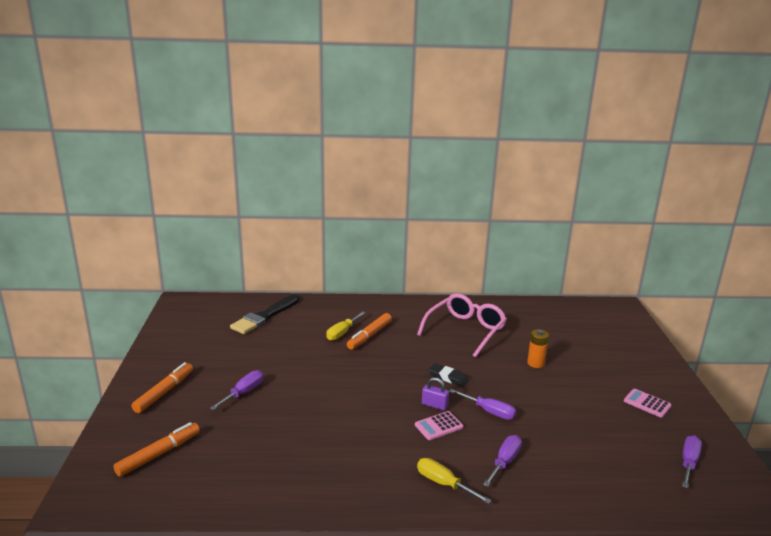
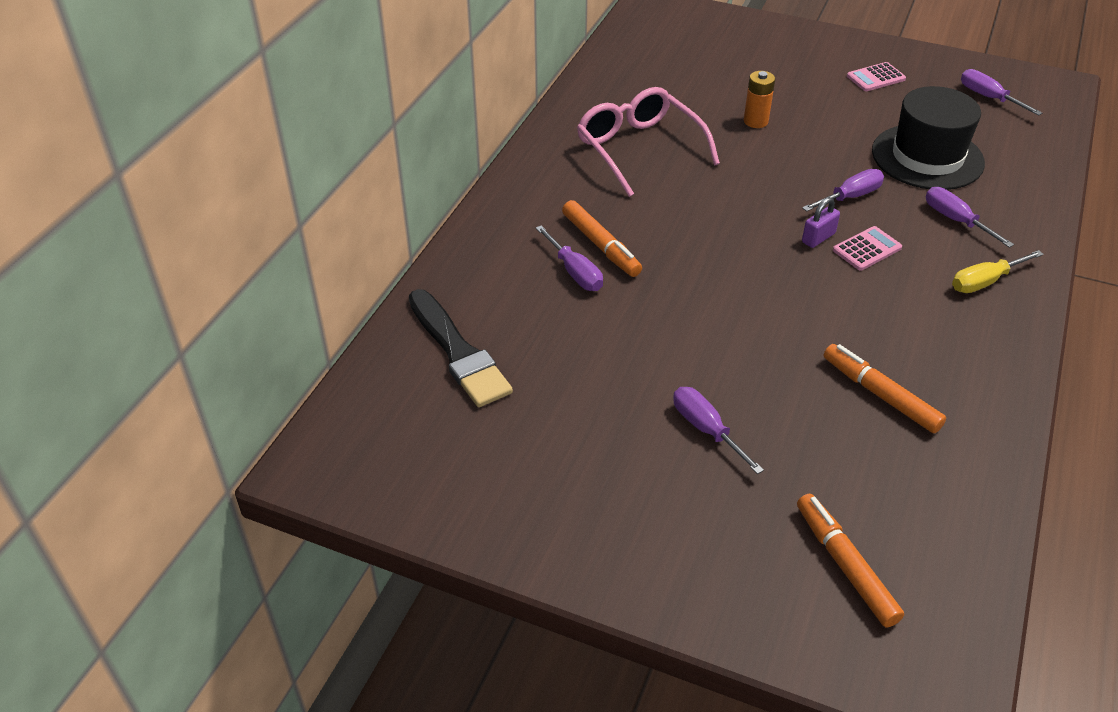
camera: 65 degrees left, 20 degrees up
(164, 392) = (659, 536): orange marker -> orange marker (880, 395)
(342, 333) = (575, 272): yellow screwdriver -> purple screwdriver
(438, 426) = (867, 249): pink calculator -> pink calculator turned 120 degrees counterclockwise
(448, 377) = (756, 205): black eraser -> none
(570, 440) = (927, 157): none -> black hat

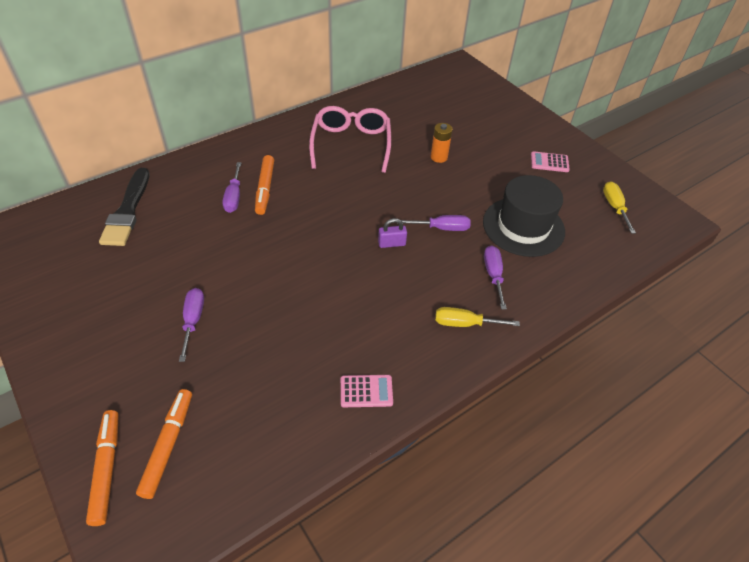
camera: 30 degrees right, 5 degrees up
(867, 249) = (413, 265): pink calculator -> pink calculator (366, 391)
(880, 395) = (312, 357): orange marker -> orange marker (106, 469)
(988, 97) = (614, 207): purple screwdriver -> yellow screwdriver

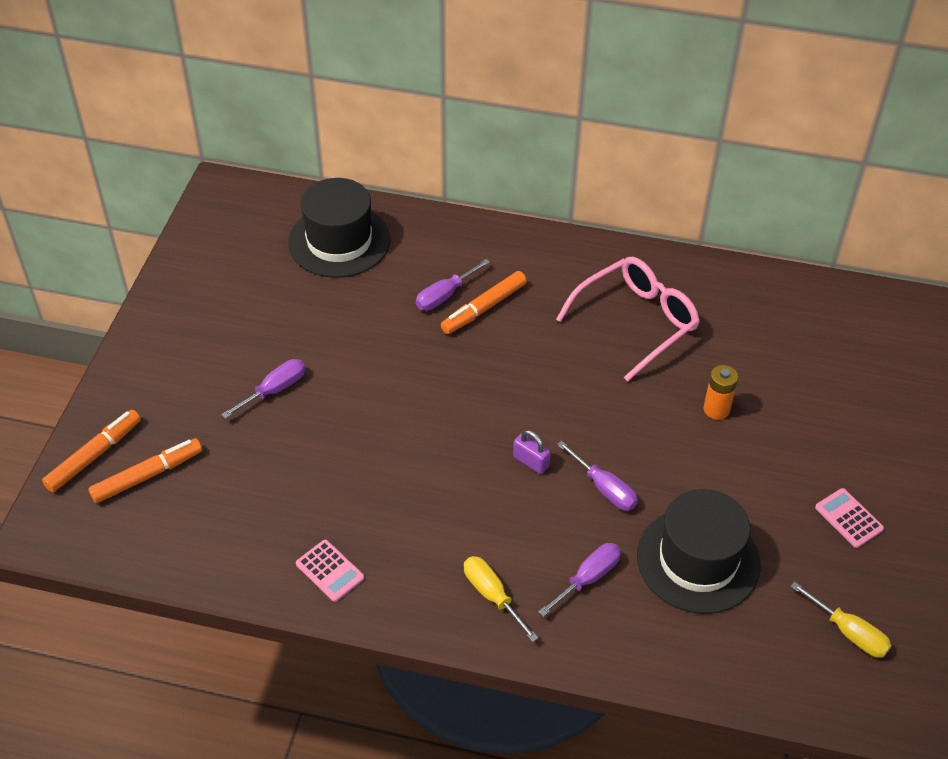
camera: 50 degrees right, 0 degrees up
(127, 211) = (339, 241): black brush -> black hat
(614, 207) = (849, 632): yellow screwdriver -> yellow screwdriver turned 90 degrees clockwise

